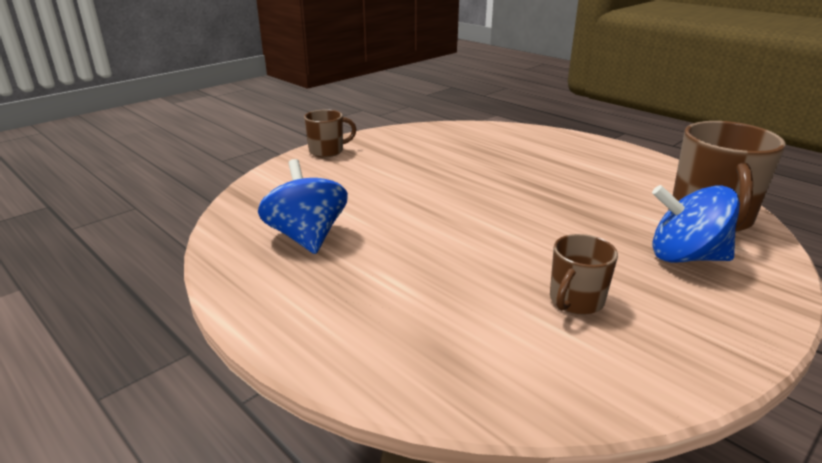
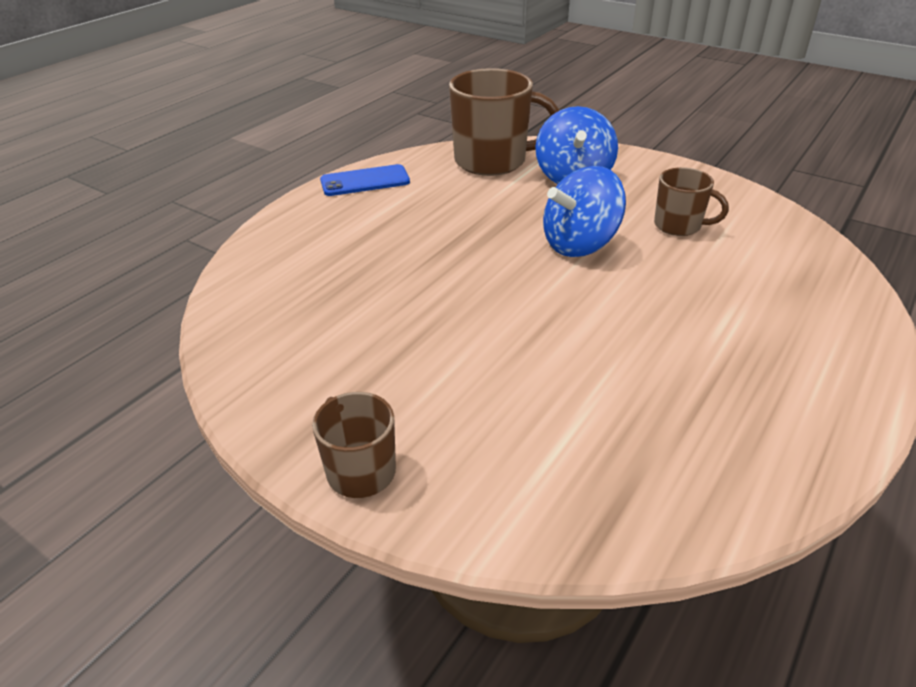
camera: 100 degrees left, 10 degrees up
(307, 237) = (681, 413): blue spinning top -> blue spinning top (580, 244)
(645, 162) = (365, 181): none -> blue phone

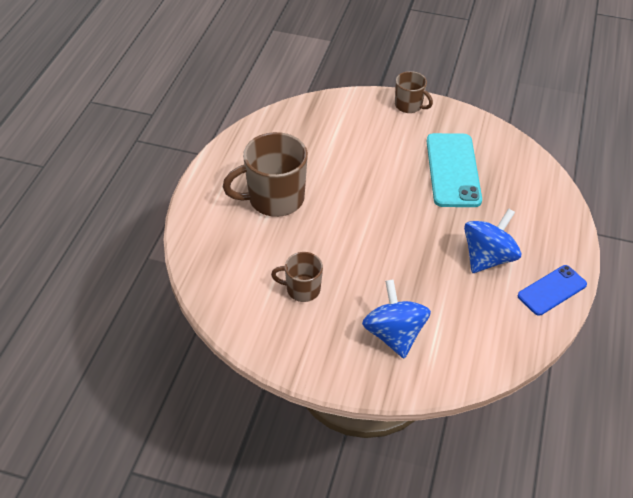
camera: 160 degrees right, 10 degrees up
(373, 321) = (453, 170): none -> turquoise phone
(493, 161) = (470, 344): brown mug -> brown mug (274, 199)
(580, 244) = (364, 254): blue spinning top -> blue spinning top (487, 257)

